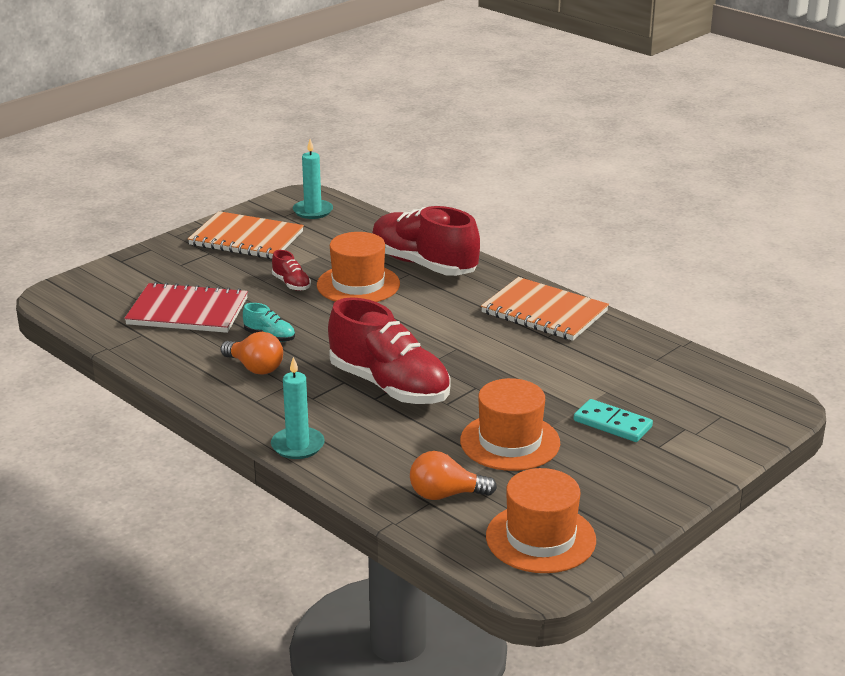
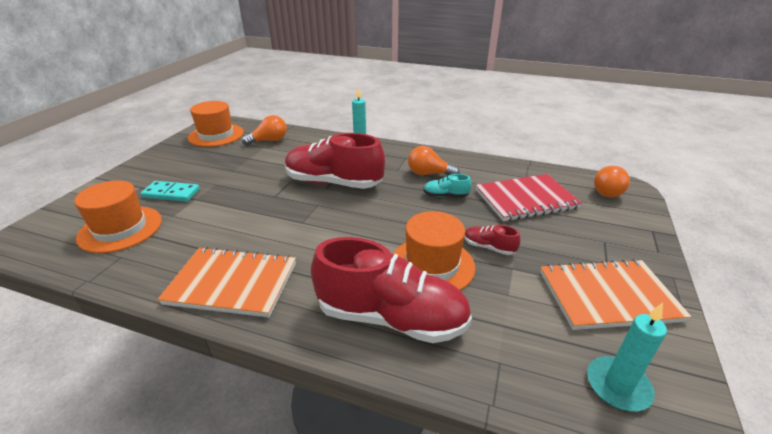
camera: 155 degrees right, 5 degrees up
(86, 298) = (606, 191): none -> orange light bulb
(510, 442) = (241, 169): orange hat -> orange hat (120, 229)

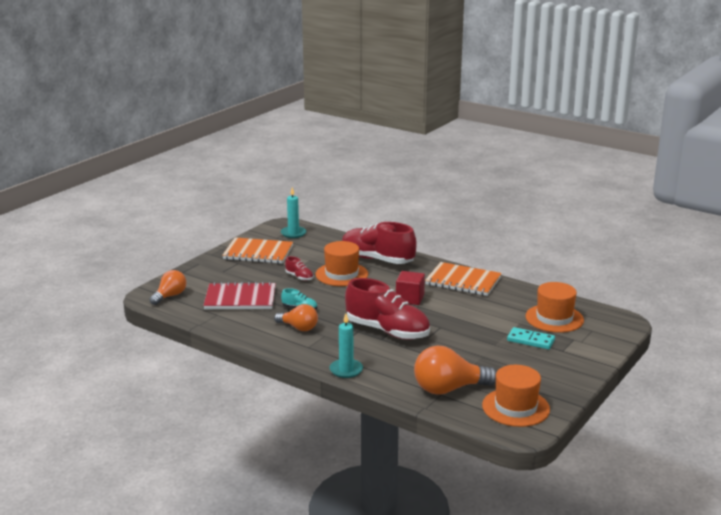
camera: 165 degrees left, 10 degrees down
(269, 140) = (449, 389): orange light bulb -> orange light bulb, size x1.60
(316, 232) = (410, 298): none -> red cube

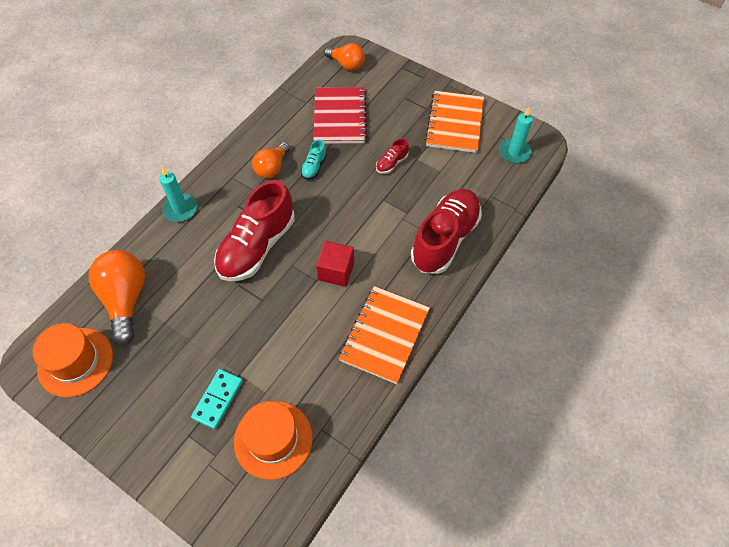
camera: 90 degrees right, 35 degrees up
(341, 274) = (400, 203): orange hat -> none

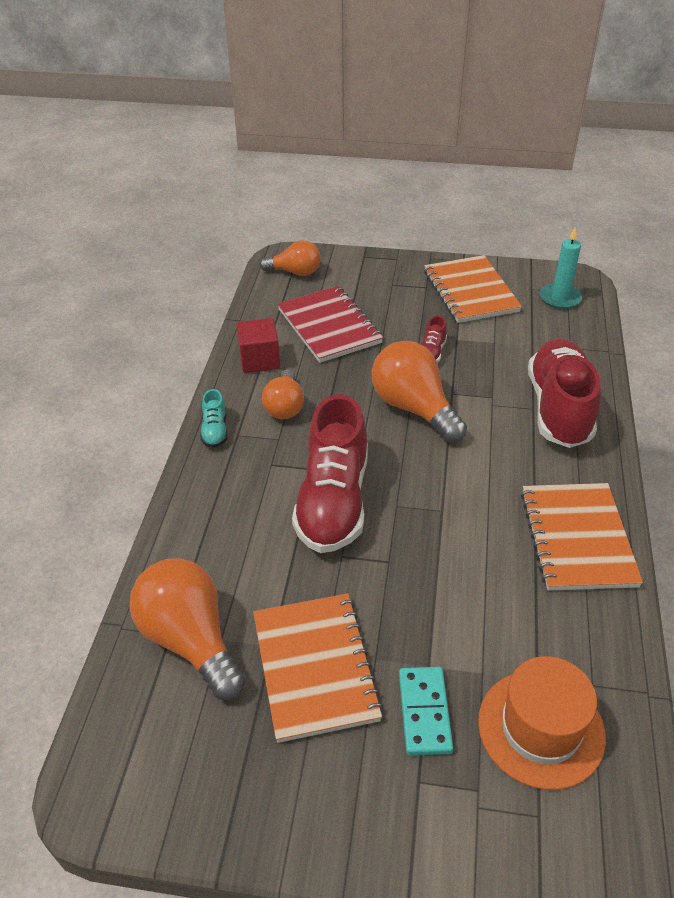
camera: 25 degrees left, 15 degrees down
(75, 362) = (168, 760): orange hat -> none
(178, 346) = (314, 667): none -> orange notebook
(180, 209) = (192, 496): turquoise candle -> none
(314, 167) = (339, 387): turquoise shoe -> turquoise shoe (215, 430)
(336, 271) = (458, 490): red cube -> red cube (259, 360)
(350, 201) = (414, 408): none -> orange light bulb

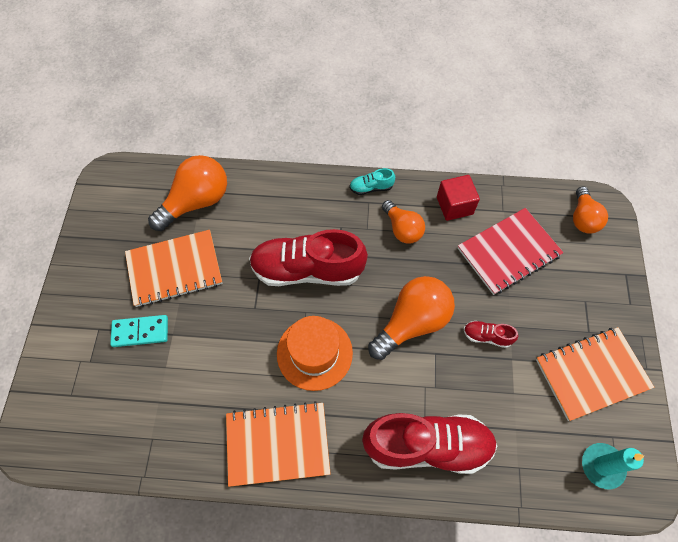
camera: 85 degrees right, 20 degrees up
(284, 406) = (402, 229): orange light bulb -> orange light bulb turned 120 degrees counterclockwise
(541, 728) = (124, 401): orange hat -> orange hat (314, 353)

